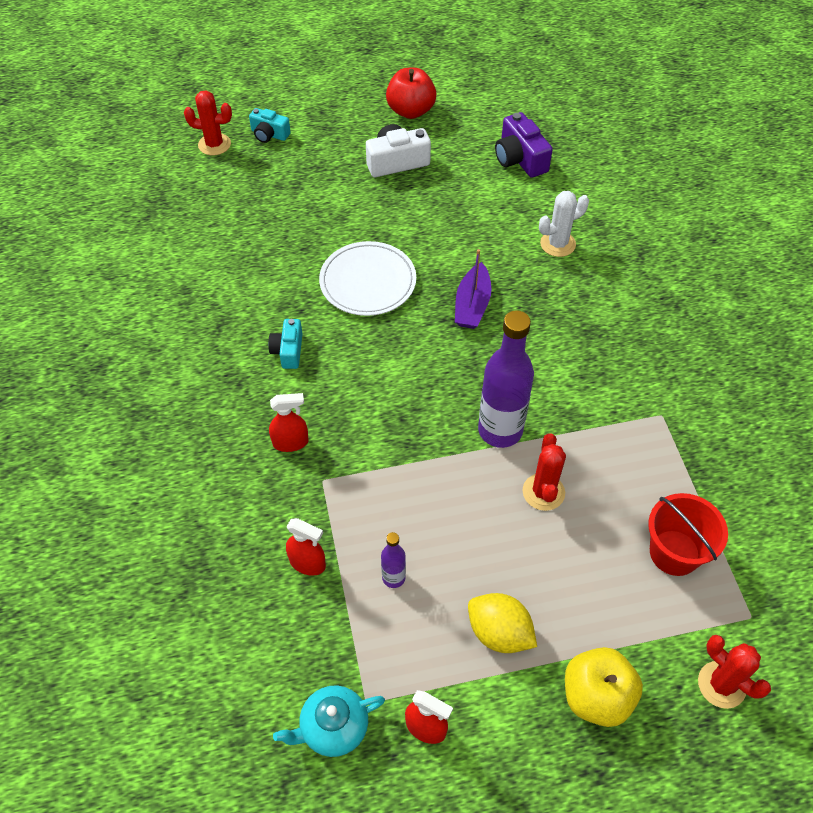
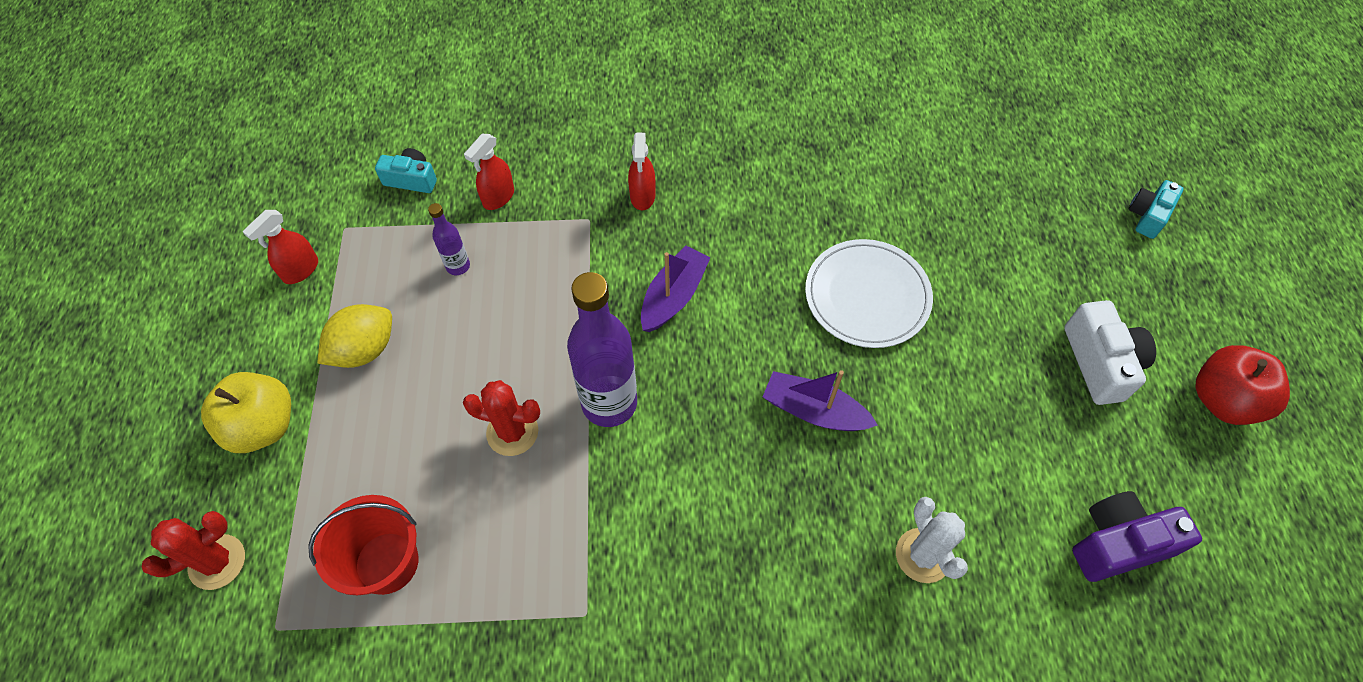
camera: 100 degrees right, 5 degrees up
(214, 144) = (1122, 156): red cactus -> none
(288, 351) = (767, 204): turquoise camera -> turquoise camera (411, 179)
(333, 727) = (333, 200): turquoise teapot -> none
(393, 403) = (673, 296): none -> purple boat

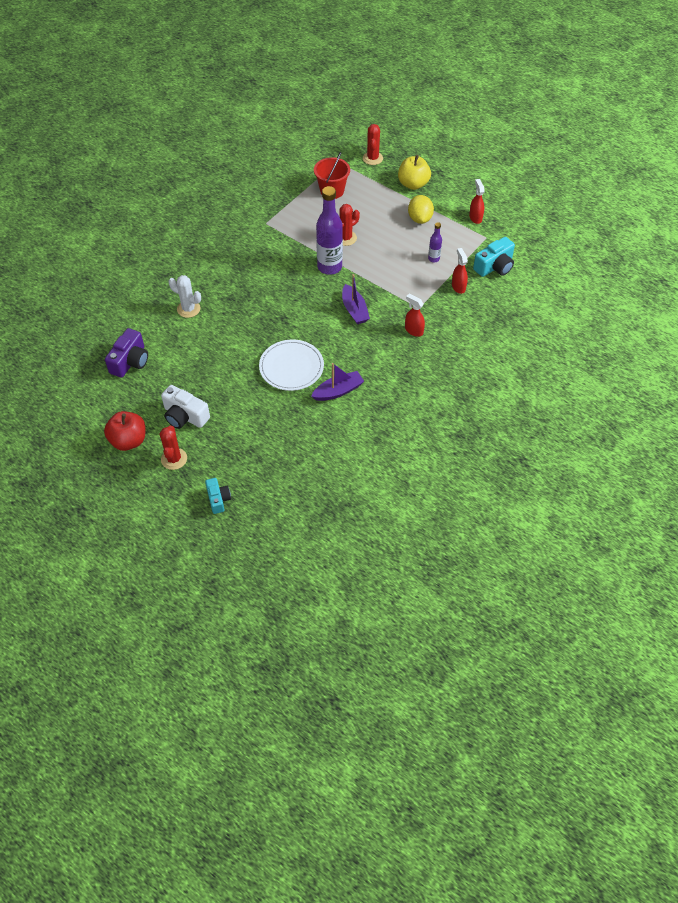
camera: 130 degrees right, 5 degrees down
(411, 179) = (494, 266): turquoise camera -> turquoise camera, size x1.55
(814, 411) = (265, 317): purple boat -> purple boat (338, 391)
(1169, 315) = (174, 459): none -> red cactus

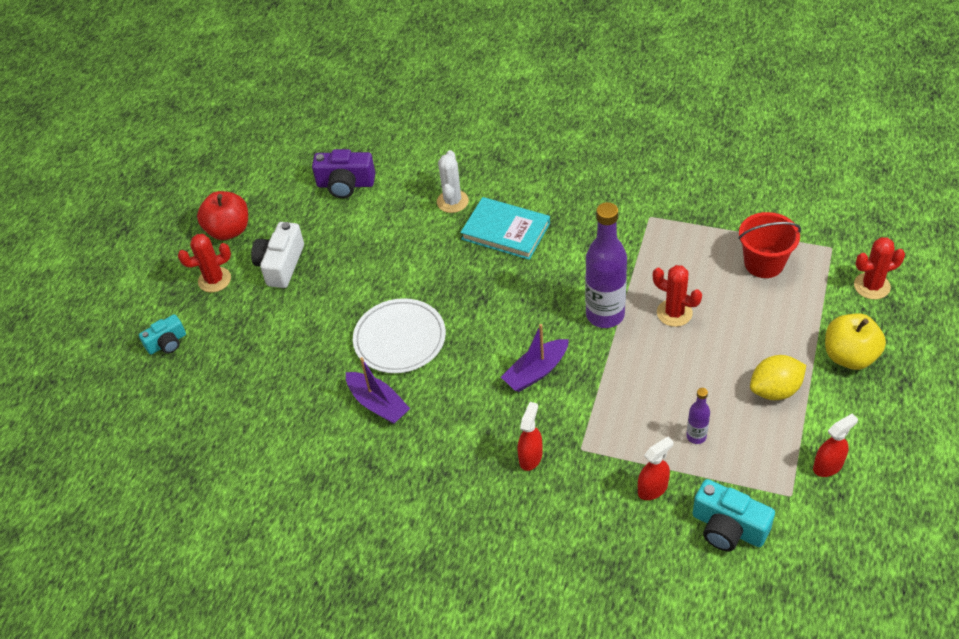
camera: 75 degrees right, 5 degrees down
(233, 291) = (505, 231): none -> turquoise book

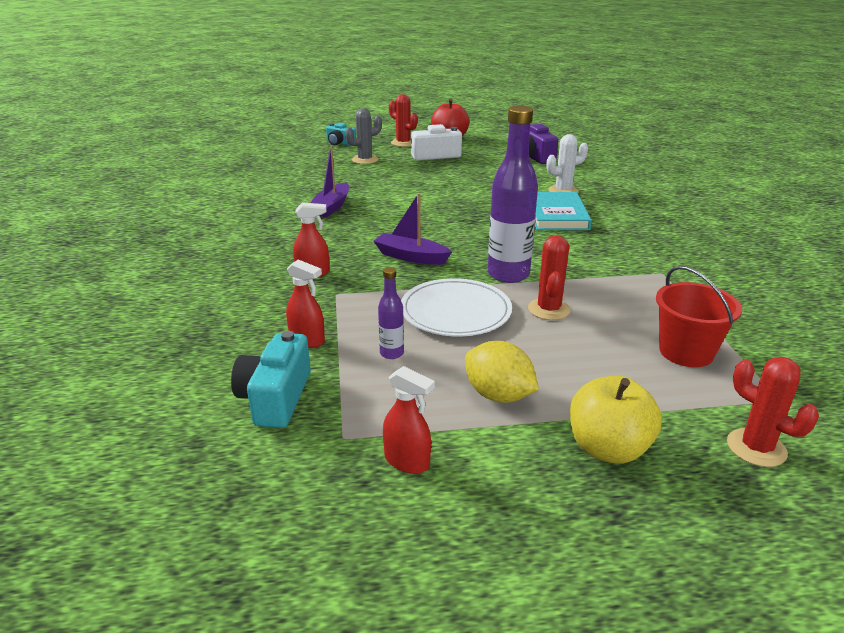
camera: 60 degrees right, 20 degrees down
(249, 334) = (365, 160): none -> grey cactus
(399, 338) = (401, 201): white plate -> white plate (455, 312)

